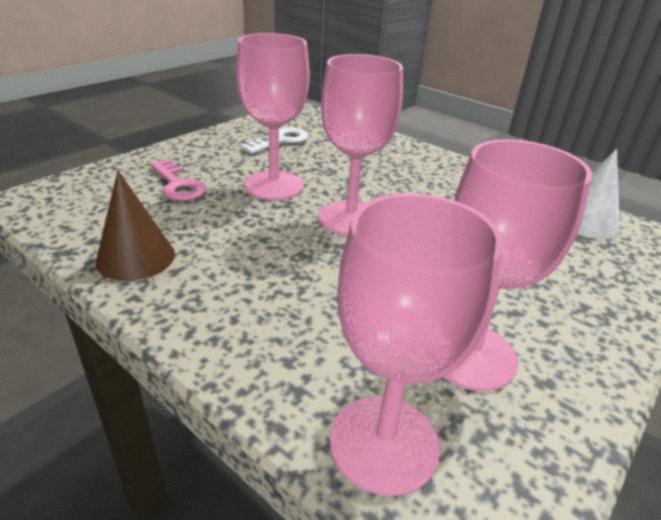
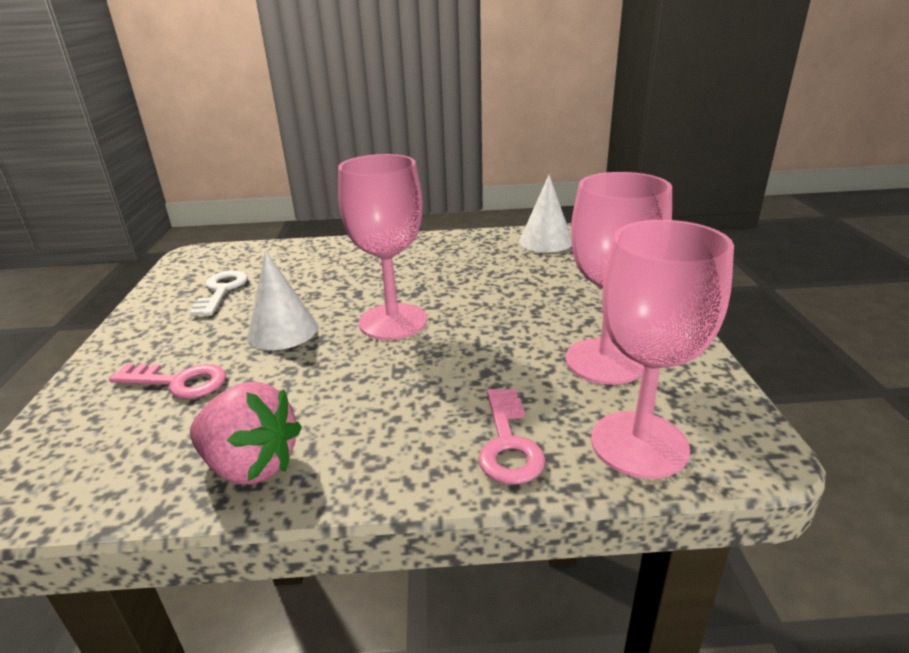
camera: 40 degrees left, 5 degrees down
(136, 257) = (251, 465): brown cone -> pink strawberry
(274, 185) = (282, 331): pink goblet -> white cone
(287, 358) = (508, 443): none -> pink key

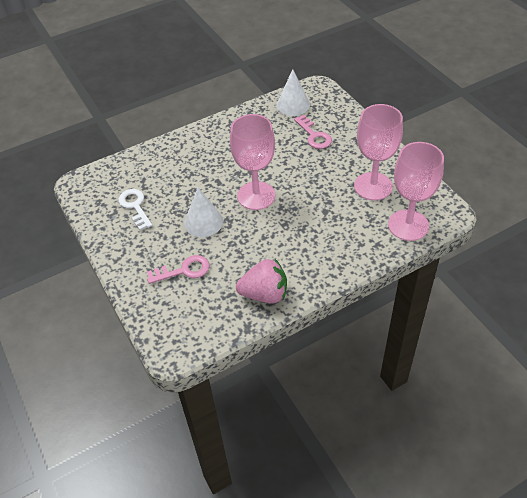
camera: 25 degrees left, 20 degrees up
(508, 443) = (359, 244): pink key -> pink key (314, 135)

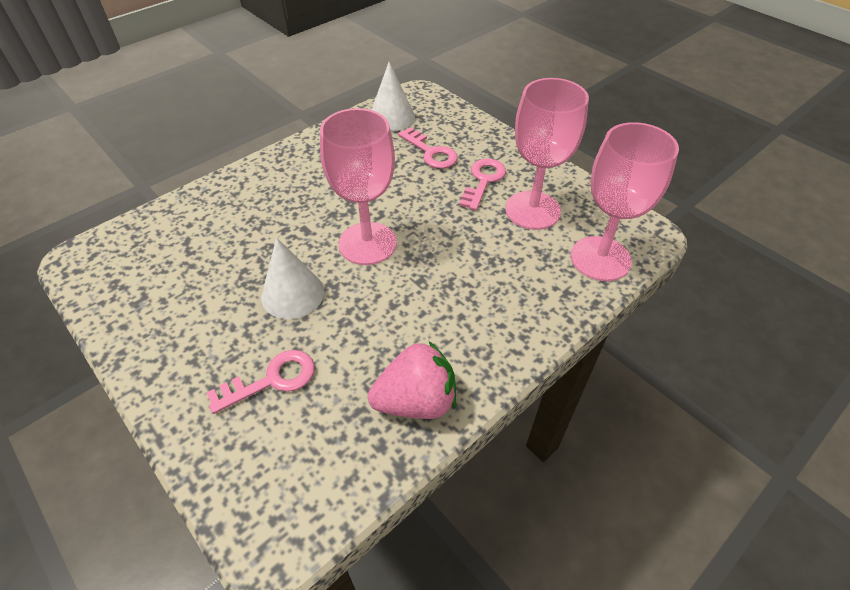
camera: 15 degrees left, 0 degrees up
(135, 206) = (177, 283): white key -> none
(345, 161) = (483, 181): none -> pink key

